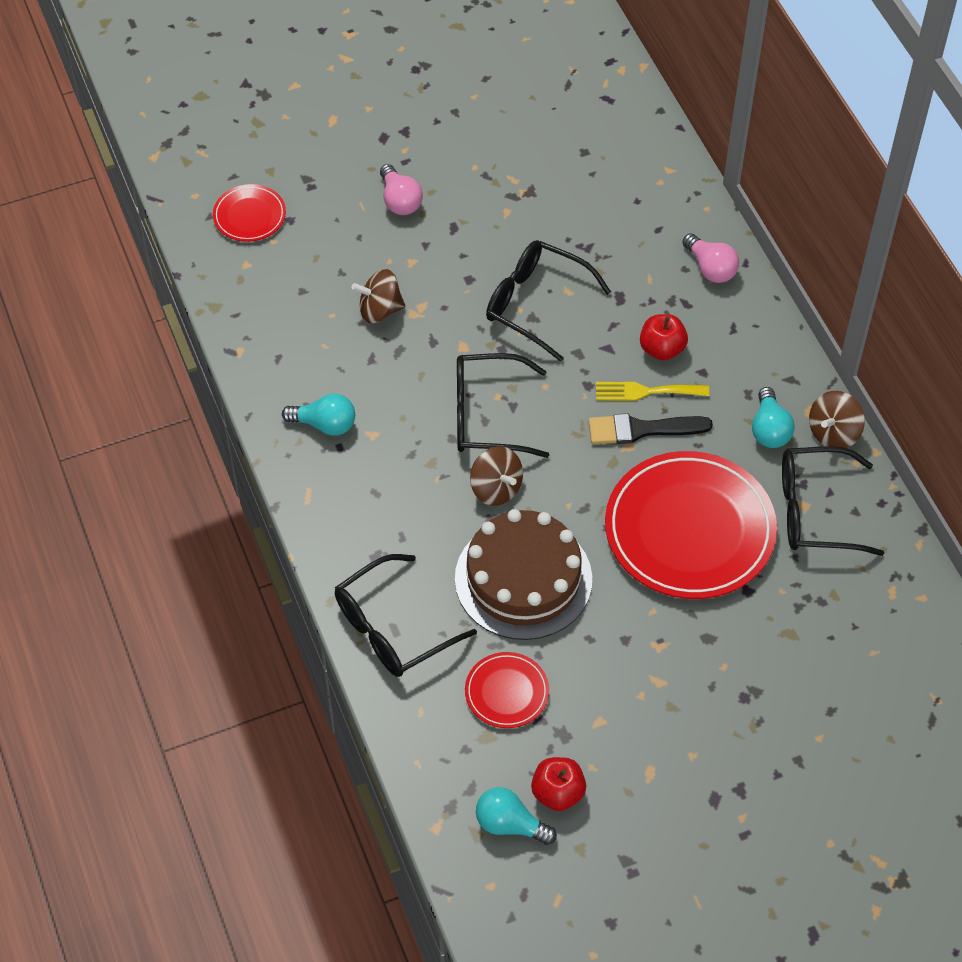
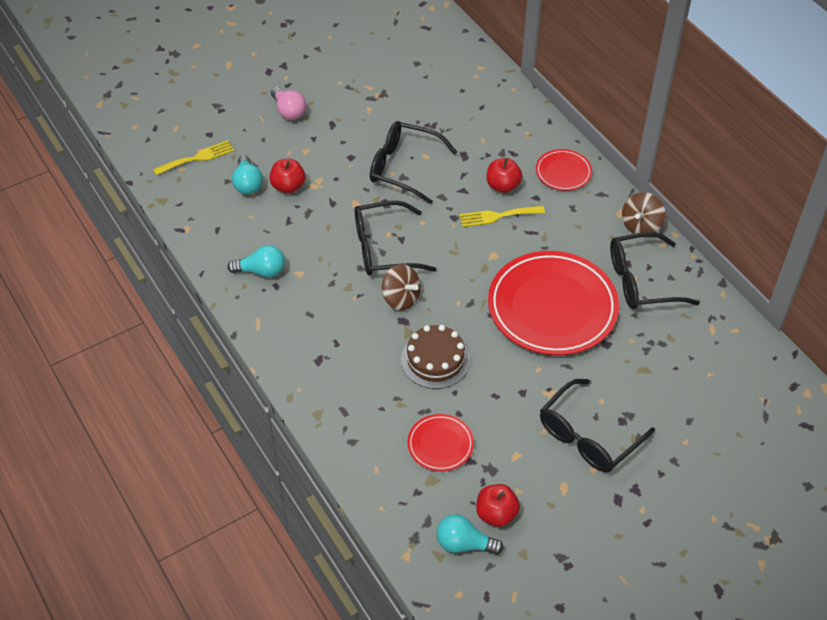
camera: 10 degrees left, 5 degrees down
(249, 216) = (178, 135): red plate -> red plate (563, 172)
(269, 252) = (197, 158): none -> yellow fork
(380, 310) = (288, 186): brown spinning top -> red apple
(393, 627) = (342, 410): black glasses -> black glasses (588, 436)
(523, 579) = (435, 360): brown cake -> brown cake, size x0.65
(642, 429) = (501, 242): black brush -> none
(710, 268) = (525, 127): pink light bulb -> none
(769, 429) = (594, 229): turquoise light bulb -> turquoise light bulb (247, 183)

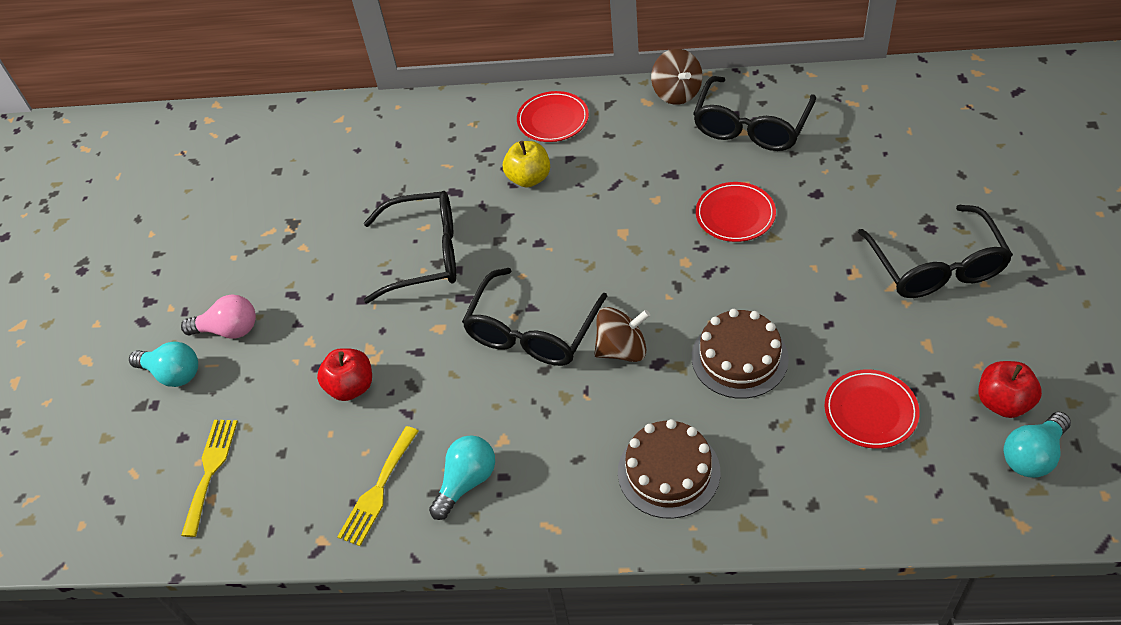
camera: 50 degrees left, 0 degrees up
(247, 183) = (307, 431): turquoise light bulb -> turquoise light bulb (173, 373)
(329, 361) = (668, 472): none -> brown cake
(404, 167) = (424, 255): black glasses -> black glasses turned 150 degrees counterclockwise
(497, 216) = (569, 202): yellow fork -> yellow fork (378, 490)
(503, 186) = (529, 178): red apple -> yellow apple
(552, 307) = (735, 215): red plate -> red plate, size x0.47

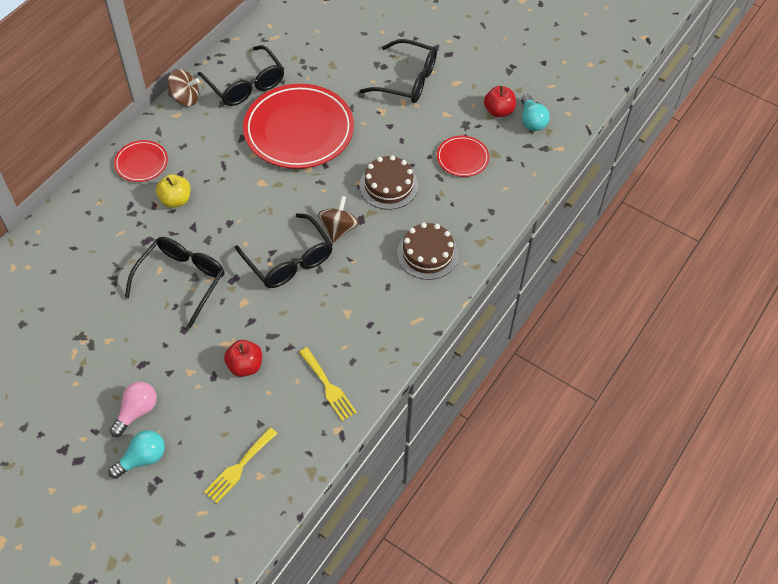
camera: 65 degrees left, 5 degrees up
(210, 470) = (239, 467): yellow fork -> yellow fork turned 90 degrees counterclockwise
(466, 482) = (359, 342): turquoise light bulb -> none
(735, 215) = (299, 130): red plate -> red plate, size x2.12

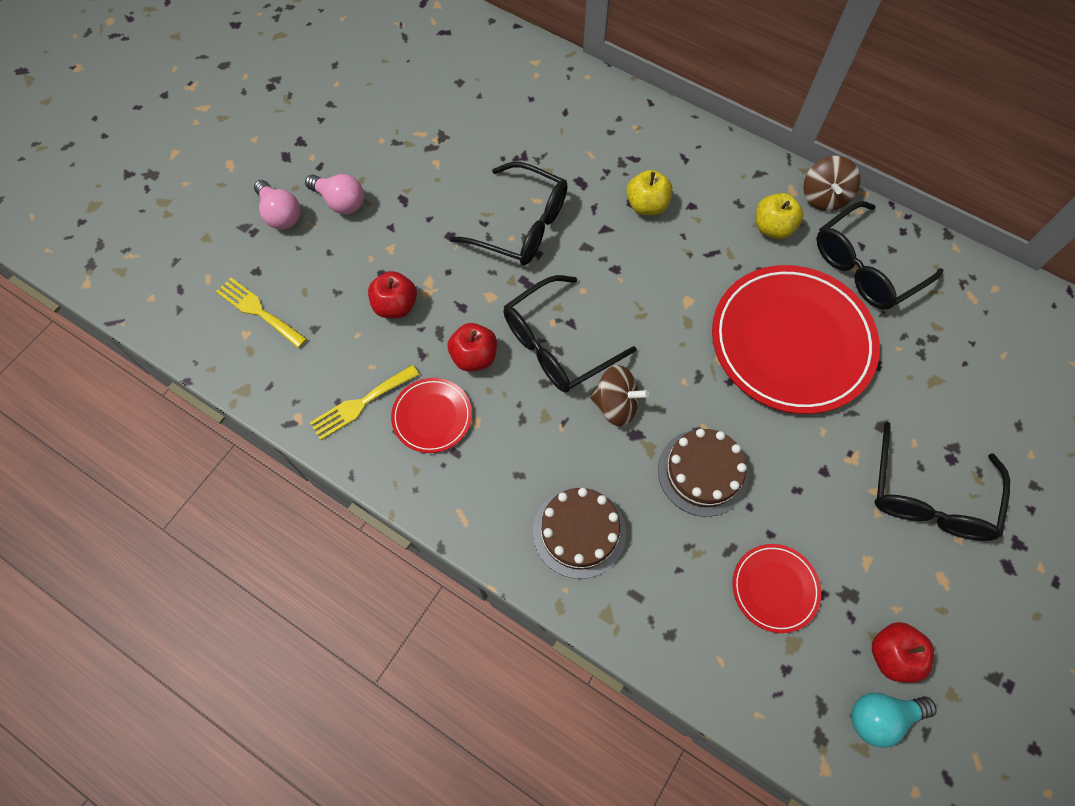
camera: 90 degrees right, 10 degrees up
(141, 163) = (703, 162): red plate -> red plate (432, 416)
(142, 459) = (280, 214): turquoise light bulb -> pink light bulb
(207, 129) = (772, 228): none -> yellow apple
(294, 312) = (474, 357): none -> red apple

